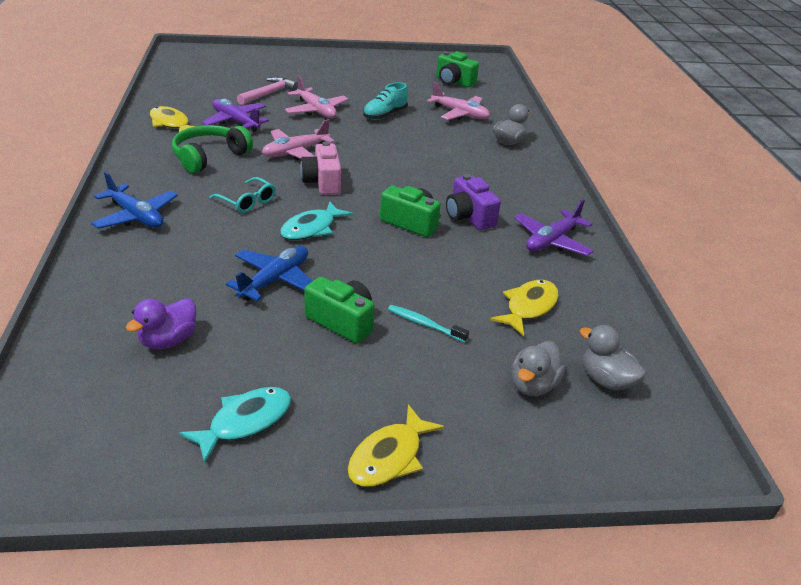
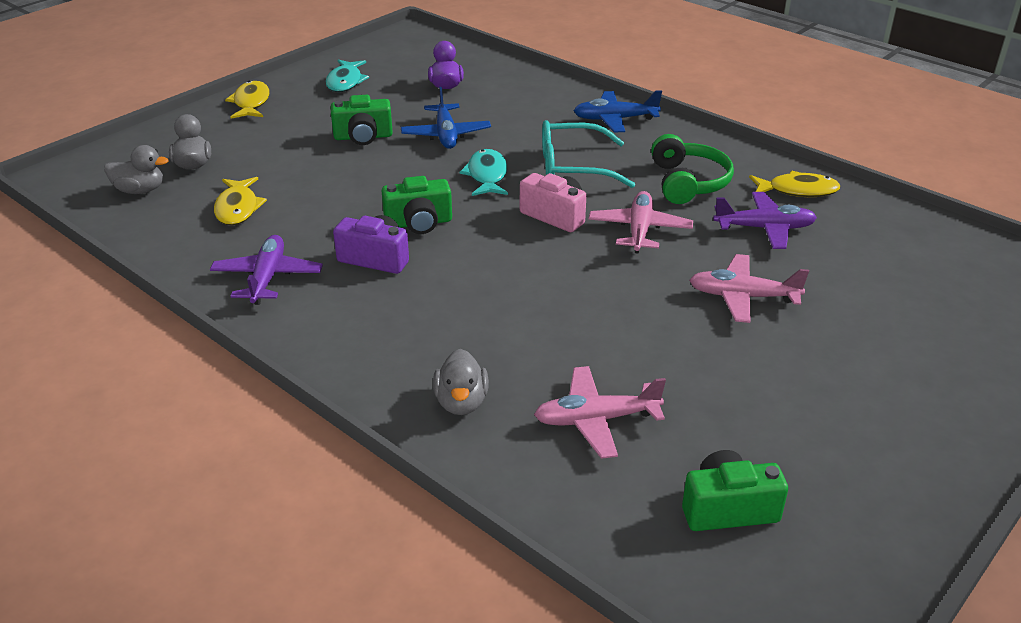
camera: 140 degrees right, 0 degrees up
(247, 201) = (573, 167): turquoise glasses -> turquoise glasses, size x1.70
(269, 93) = (838, 287): pink hammer -> none
(385, 115) = (669, 344): turquoise shoe -> none
(424, 324) = (306, 161): turquoise toothbrush -> none

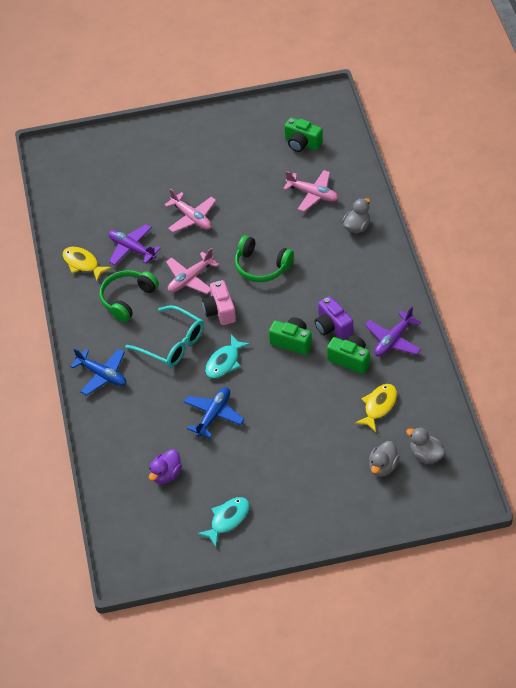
camera: 140 degrees left, 15 degrees up
(251, 103) = (308, 527): yellow fish -> none
(363, 137) = (264, 441): green camera -> green camera (350, 359)
(558, 283) = (261, 266): none -> green headphones

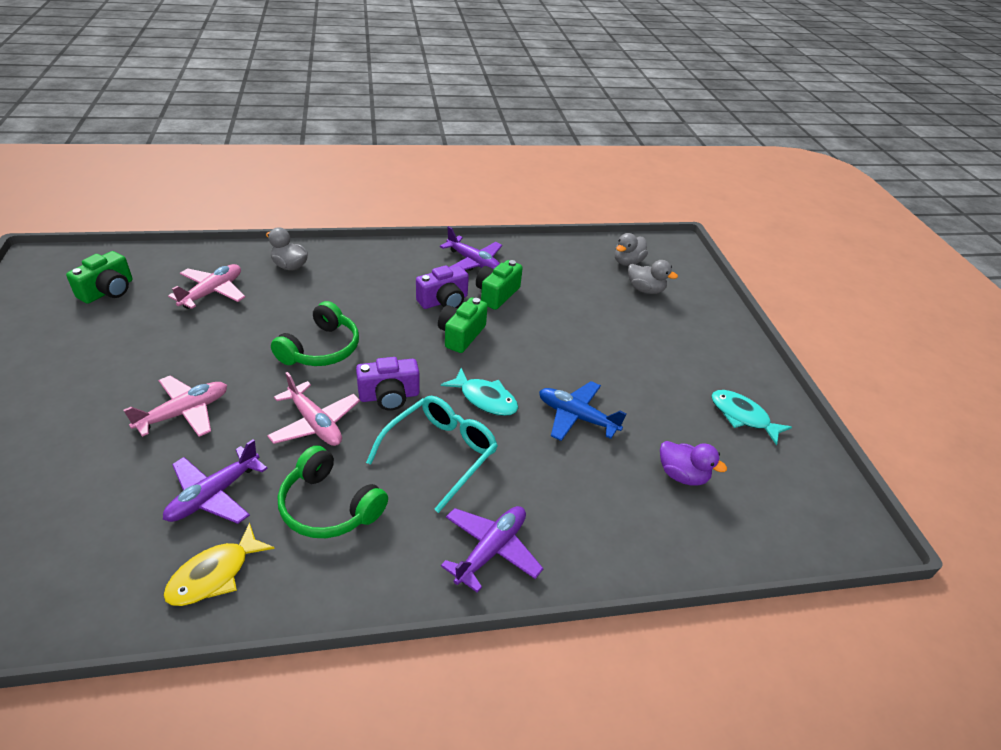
camera: 95 degrees left, 10 degrees down
(102, 375) = (491, 550): blue plane -> purple plane
(220, 310) = (389, 396): pink camera -> purple camera
(379, 406) = (565, 283): yellow fish -> none

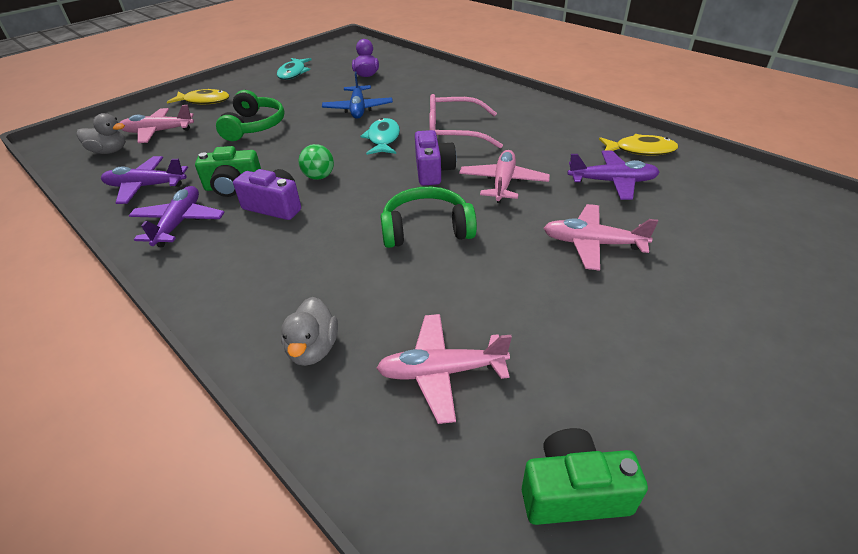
camera: 120 degrees left, 0 degrees up
(329, 506) = (547, 144): green headphones -> green headphones (254, 126)
(389, 396) = (433, 171): purple camera -> purple camera turned 45 degrees clockwise
(440, 453) = (454, 132): turquoise glasses -> pink glasses
(461, 335) = (319, 177): green camera -> green ball
(491, 550) = (492, 97): purple plane -> purple plane (146, 186)
(645, 290) = (158, 132): grey duck -> pink plane
(701, 330) = (204, 101): none -> yellow fish

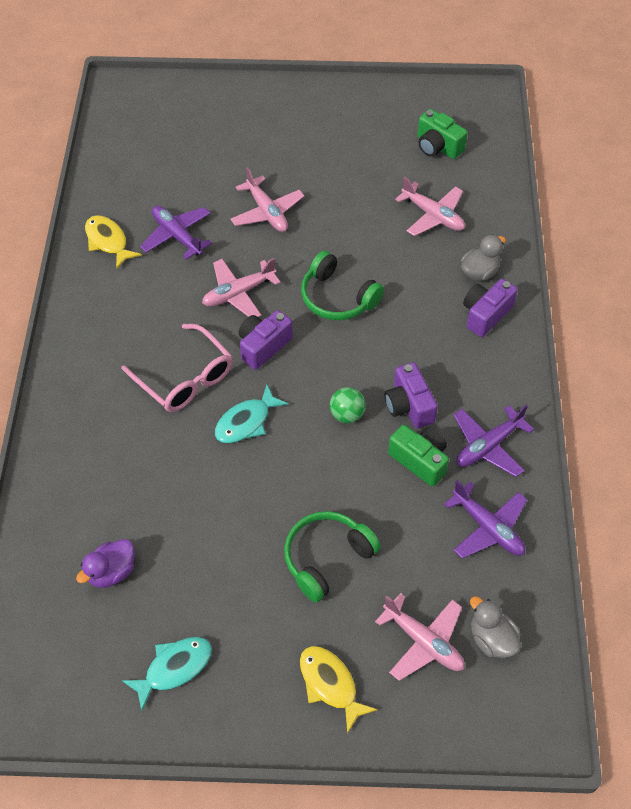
camera: 135 degrees left, 15 degrees up
(265, 311) = (485, 314): none -> purple camera
(358, 109) = (206, 497): blue plane -> none

